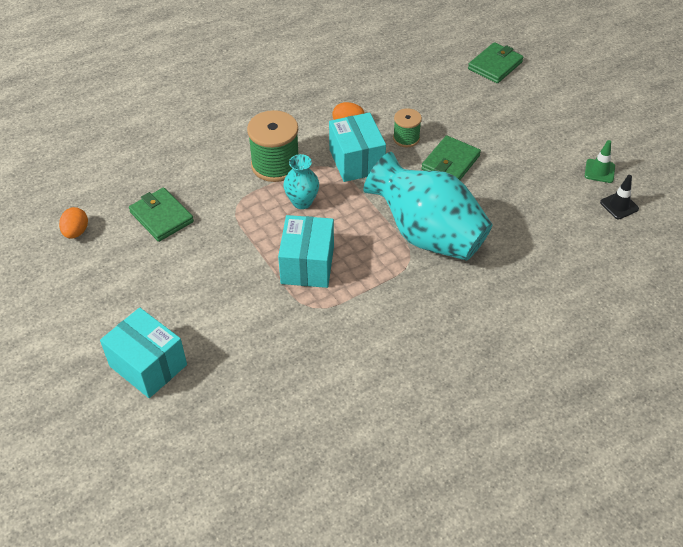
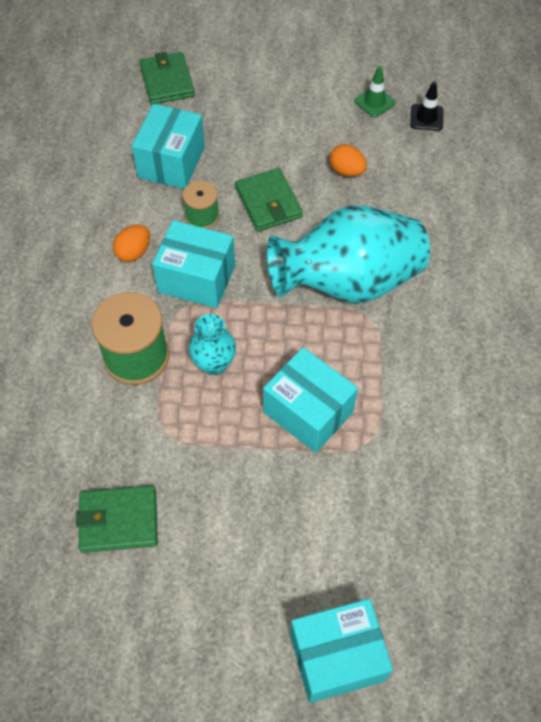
camera: 55 degrees left, 10 degrees up
(76, 232) = (63, 635): orange egg -> orange egg (346, 171)
(433, 102) = (171, 162): none -> turquoise box

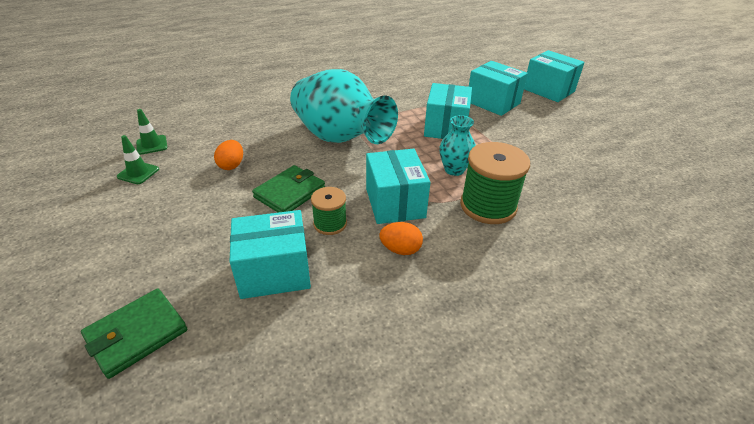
camera: 120 degrees left, 20 degrees down
(119, 521) = (590, 168): green wallet -> none
(342, 526) = (493, 102): none -> turquoise box
(426, 117) = (152, 145): black traffic cone -> green traffic cone

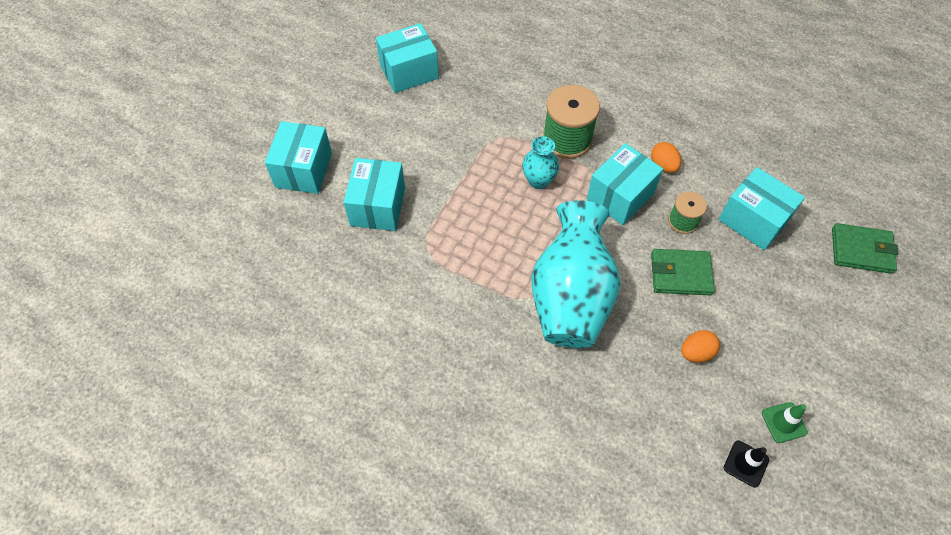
camera: 125 degrees left, 20 degrees up
(152, 145) = (746, 463): green traffic cone -> black traffic cone
(445, 127) = (470, 221): turquoise box -> turquoise box (409, 72)

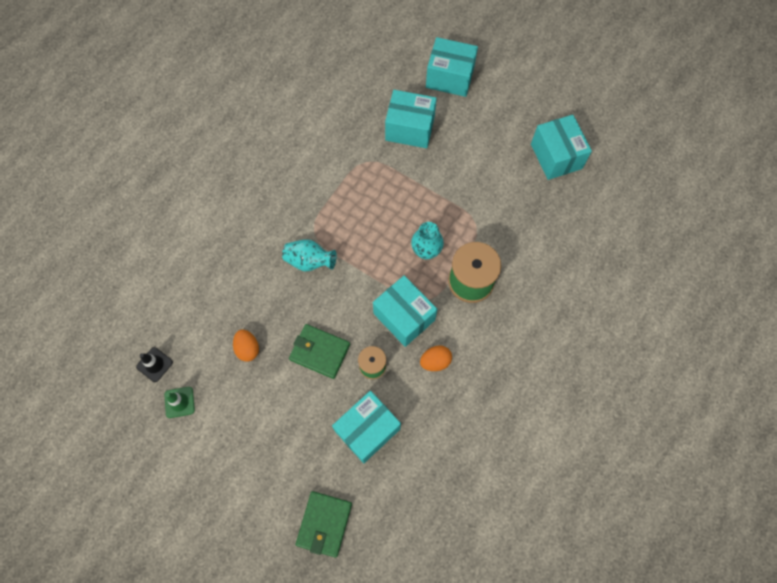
camera: 95 degrees right, 10 degrees up
(570, 297) = (309, 261): turquoise vase -> turquoise vase, size x0.47
(680, 274) = (320, 352): green wallet -> green wallet turned 75 degrees counterclockwise

